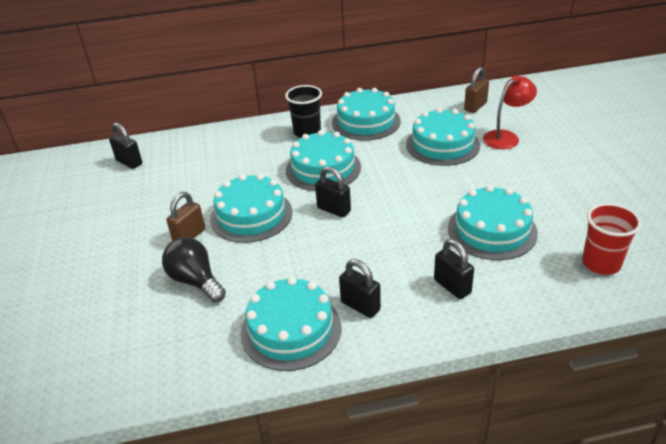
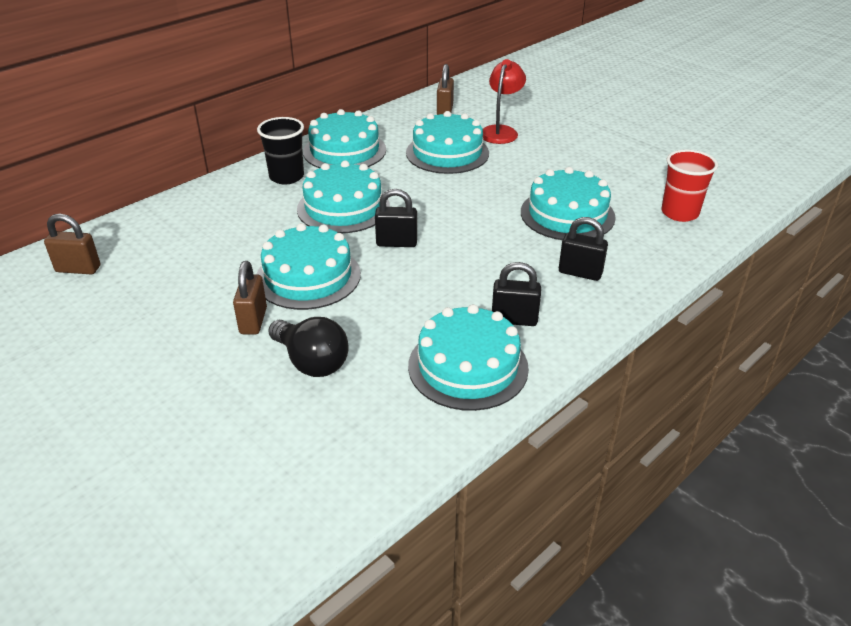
camera: 35 degrees left, 0 degrees up
(129, 162) = (78, 269): black padlock -> brown padlock
(196, 281) = (311, 362): black light bulb -> black light bulb turned 150 degrees counterclockwise

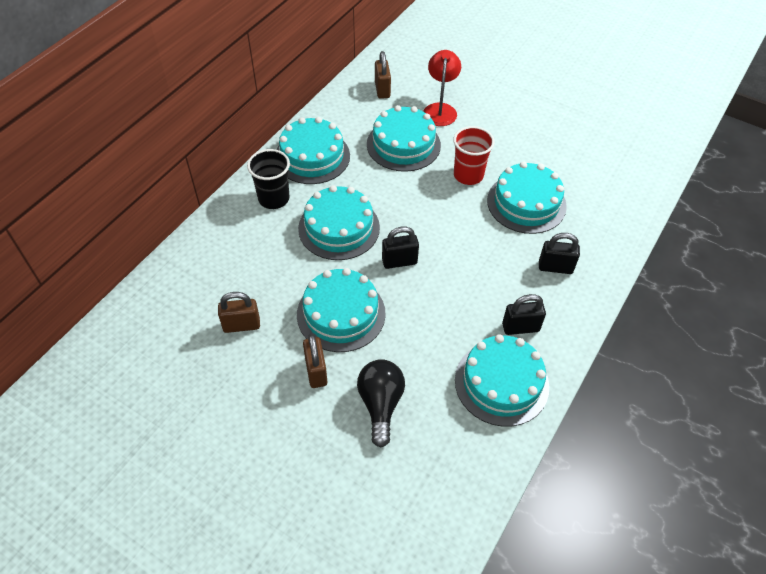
camera: 15 degrees left, 15 degrees up
(78, 269) = (137, 344): brown padlock -> brown padlock (241, 325)
(311, 362) = (380, 404): black light bulb -> black light bulb turned 120 degrees counterclockwise
(679, 213) = (613, 186): red cup -> red cup (468, 175)

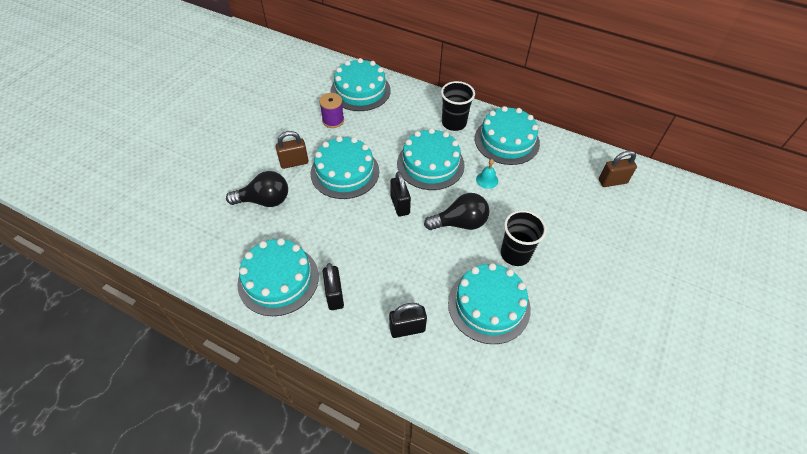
camera: 85 degrees right, 0 degrees up
(241, 325) = (333, 120): brown padlock -> purple spool
(369, 182) = (487, 180): none -> turquoise bell
(403, 144) = (541, 201): turquoise cake -> turquoise cake (360, 90)
(428, 212) = (460, 223): none -> black light bulb
(440, 109) = (603, 229): red lamp -> none
(468, 175) = (515, 254): red cup -> black cup
(555, 267) = (407, 329): black padlock -> black padlock turned 75 degrees clockwise

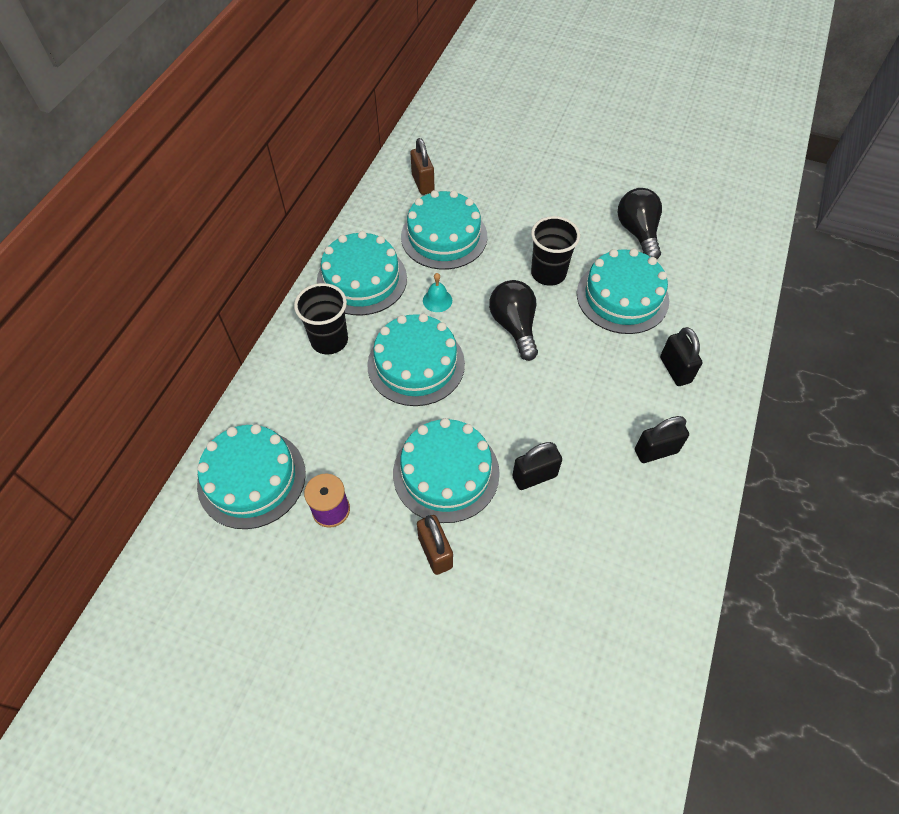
camera: 95 degrees left, 5 degrees up
(264, 200) = (521, 579): black light bulb -> black light bulb (638, 233)
(278, 279) = (653, 524): turquoise cake -> turquoise cake (444, 236)
(400, 205) = (497, 394): black padlock -> black padlock (534, 476)

